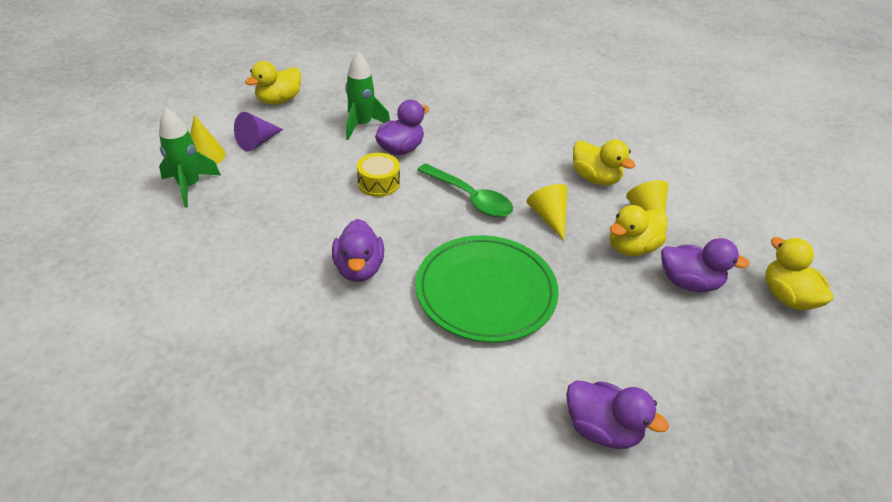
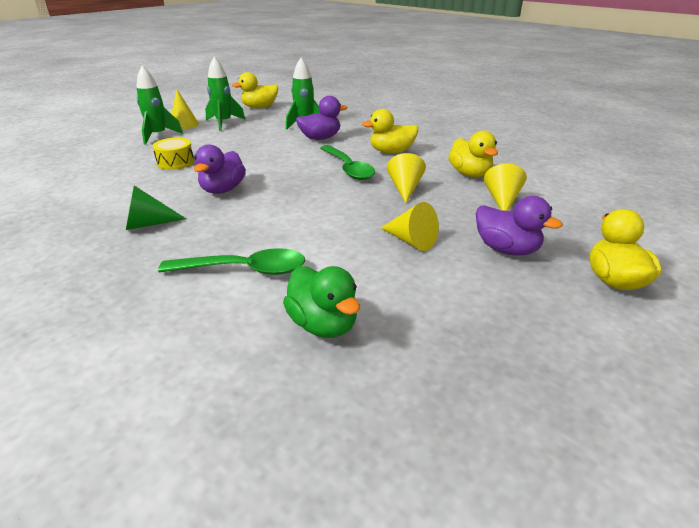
camera: 25 degrees right, 10 degrees down
(258, 142) = (224, 123): purple cone -> green rocket
(320, 349) = (148, 224): none -> green cone
(378, 183) = (285, 151): yellow drum -> yellow drum (175, 162)
(480, 384) = (244, 270): none -> green spoon
(486, 291) = (307, 219): green plate -> none
(602, 429) = (323, 324): purple duck -> green duck
(604, 295) = (411, 241): none -> yellow cone
(632, 247) = (467, 218): yellow duck -> yellow duck (391, 152)

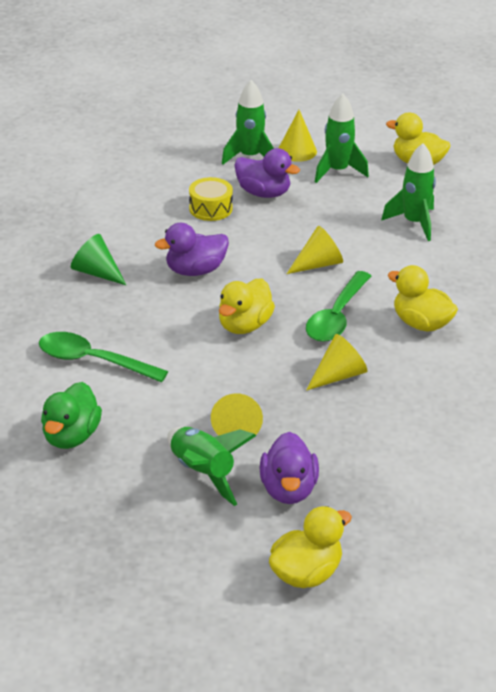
camera: 50 degrees right, 5 degrees up
(244, 270) = (93, 361): green spoon -> green spoon turned 150 degrees clockwise
(320, 138) = (389, 256): purple duck -> purple duck (263, 193)
(450, 277) = (202, 472): none -> green rocket
(470, 174) = (435, 404): yellow duck -> yellow duck (244, 325)
(502, 200) = (395, 451): yellow cone -> yellow cone (318, 264)

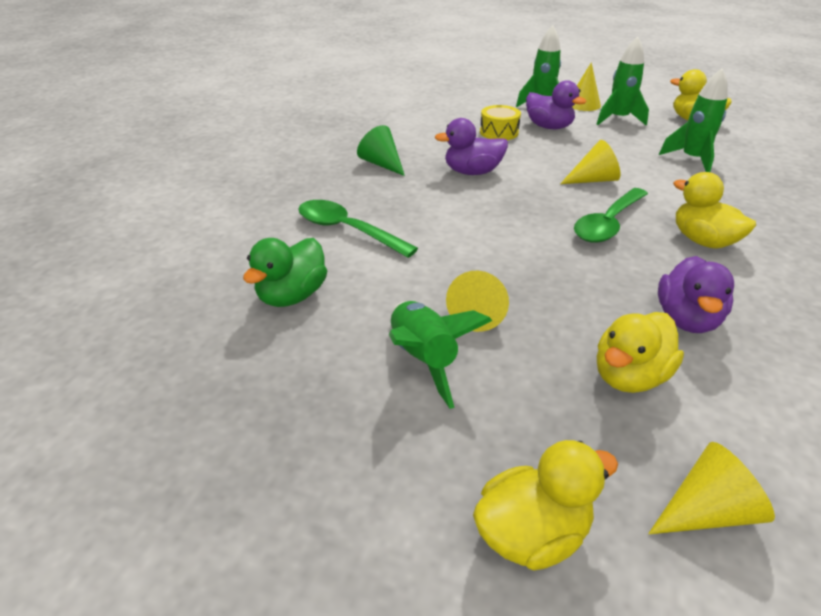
camera: 15 degrees right, 0 degrees up
(244, 325) = (509, 219): yellow duck -> yellow duck (629, 376)
(288, 489) = (526, 399): purple duck -> purple duck (686, 319)
(338, 375) = (605, 278): yellow cone -> yellow cone (706, 511)

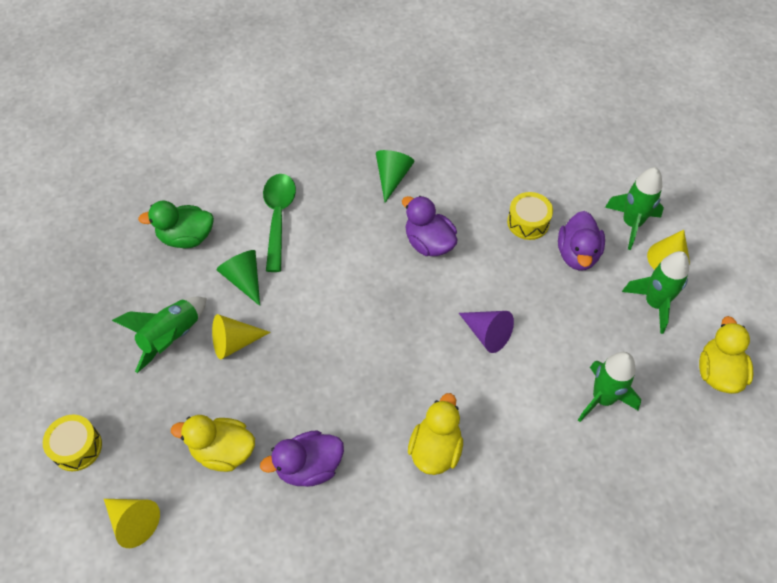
camera: 55 degrees right, 20 degrees up
(399, 277) = (244, 279): none -> green cone
(532, 533) = (77, 447): yellow duck -> yellow drum
(593, 180) = (487, 334): yellow cone -> purple cone
(608, 224) = (413, 373): green spoon -> none

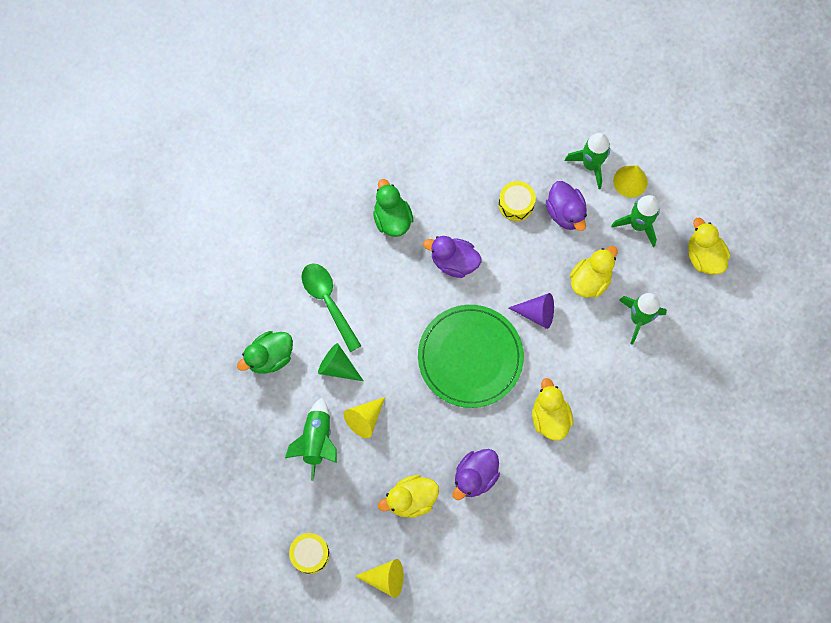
camera: 30 degrees left, 15 degrees up
(386, 340) = (470, 357): none -> green plate
(392, 177) = (392, 219): green cone -> green duck
(567, 331) = (590, 280): none -> yellow duck

